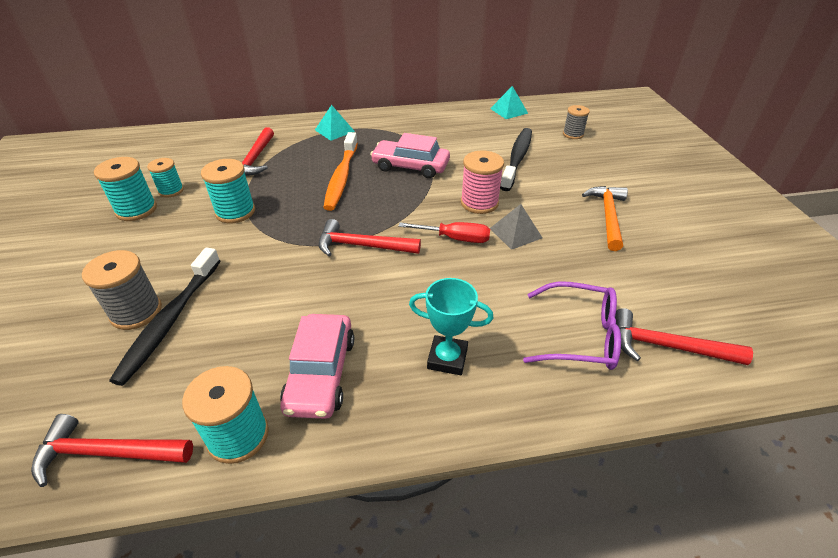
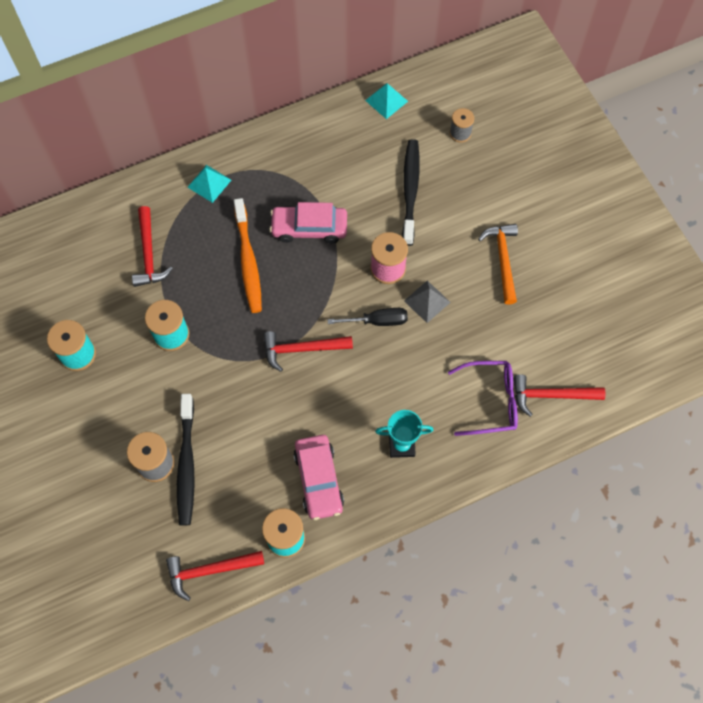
camera: 15 degrees left, 25 degrees up
(171, 190) = (93, 320): turquoise spool -> none
(454, 238) = (377, 321): red screwdriver -> black screwdriver

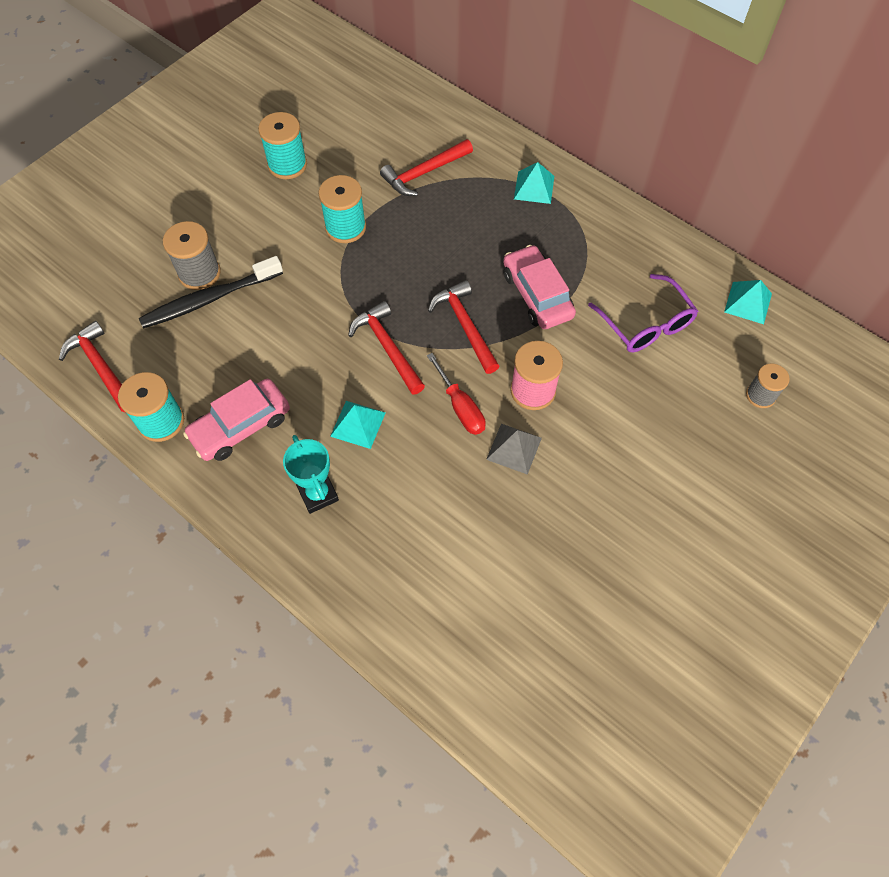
camera: 65 degrees right, 5 degrees down
(248, 261) = (464, 257): orange toothbrush -> none
(357, 396) = (358, 424): none -> turquoise pyramid
(377, 321) = (460, 406): black screwdriver -> red screwdriver
(410, 190) = (647, 373): black toothbrush -> none
(491, 401) = (419, 572): purple glasses -> purple glasses (646, 324)
(503, 260) = (618, 511): orange hammer -> none
(550, 395) = (462, 643): red hammer -> red hammer (465, 325)

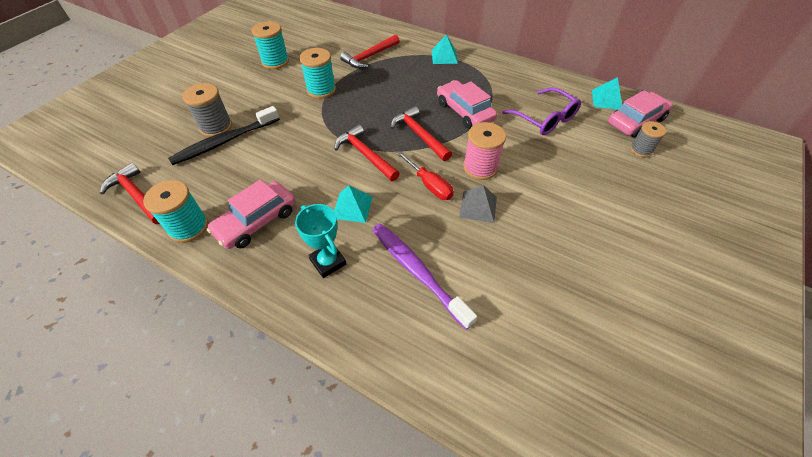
camera: 10 degrees left, 10 degrees down
(419, 524) = (417, 272): none -> purple toothbrush
(774, 346) = (636, 121): none -> pink car

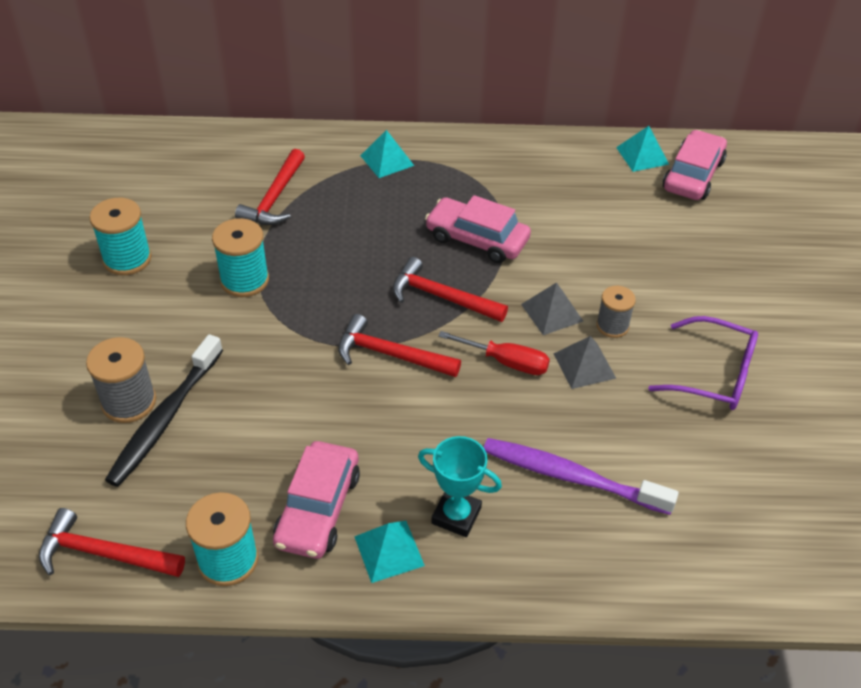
camera: 30 degrees left, 5 degrees down
(352, 207) = (430, 433): turquoise pyramid -> turquoise pyramid (389, 550)
(480, 168) = (552, 312): pink spool -> grey pyramid
(545, 119) = (586, 212): purple glasses -> purple glasses (714, 375)
(641, 150) = (720, 213): grey spool -> grey spool (612, 326)

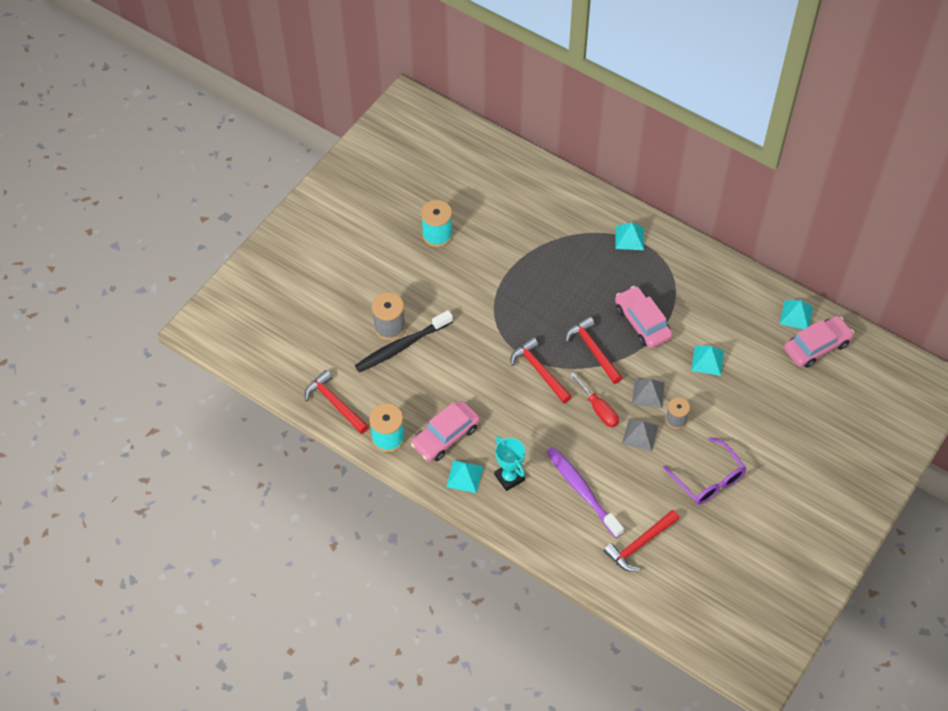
camera: 35 degrees right, 10 degrees up
(244, 280) = (492, 282): turquoise spool -> none
(274, 198) = (543, 233): red hammer -> red hammer (639, 544)
(589, 244) = (707, 360): none -> turquoise pyramid

